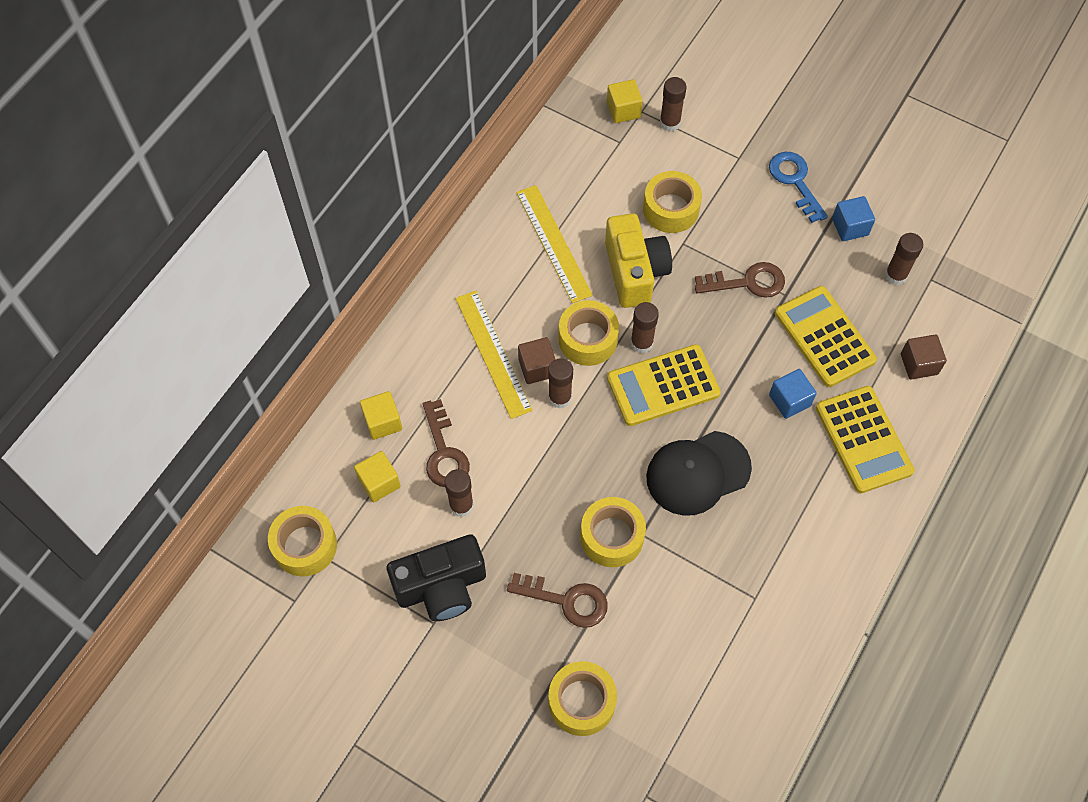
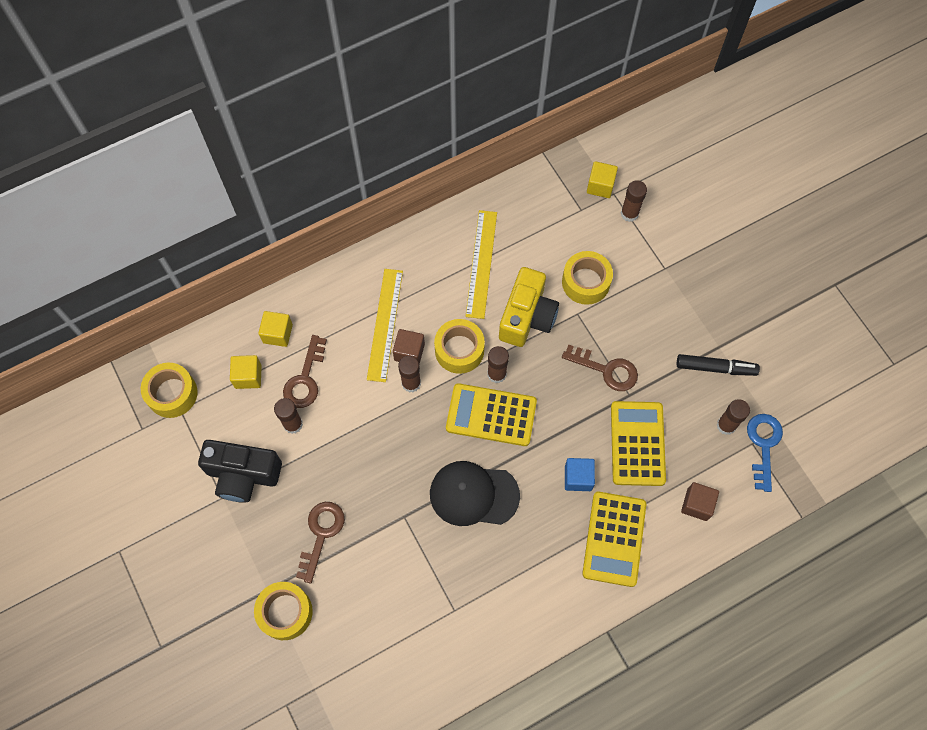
camera: 30 degrees right, 5 degrees up
(566, 600) = (321, 534): brown key -> brown key turned 120 degrees counterclockwise
(612, 536) = (382, 506): yellow tape -> none
(795, 181) = (696, 309): blue key -> blue key (763, 445)
(850, 227) = (715, 368): blue cube -> black marker

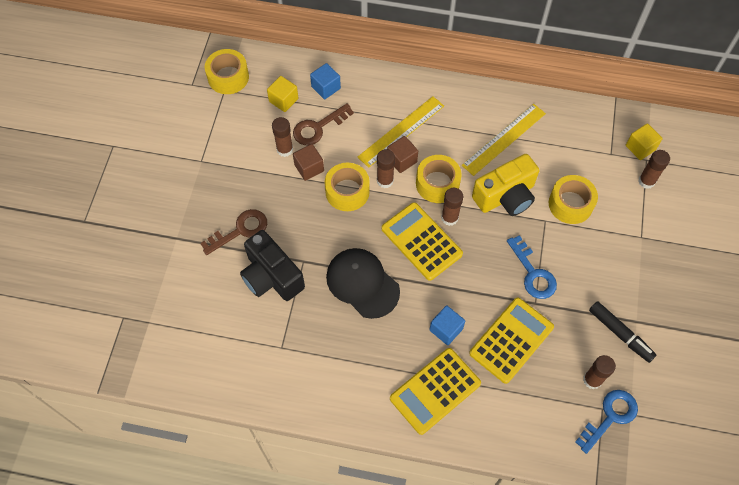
camera: 40 degrees right, 5 degrees down
(243, 475) = (226, 157): black camera -> black camera (271, 276)
(277, 333) = (326, 87): yellow cube -> blue cube
(285, 612) = (174, 260): yellow tape -> yellow tape (347, 191)
(606, 370) = (533, 273): brown key -> blue key
(697, 504) = (519, 417): brown cube -> brown cube (309, 168)

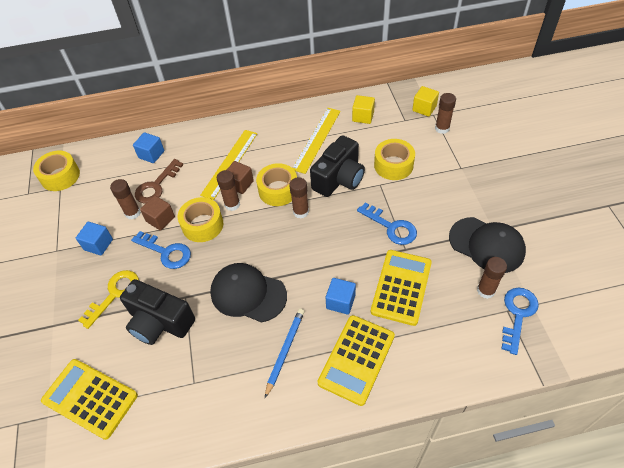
camera: 20 degrees left, 10 degrees down
(240, 230) = (114, 294): brown key -> yellow key
(241, 171) = (98, 244): none -> blue cube
(283, 100) = (117, 176): yellow cube -> yellow cube (363, 116)
(302, 206) = (166, 252): none -> blue key
(373, 354) = (285, 351): none -> blue pencil
(421, 241) = (285, 239): yellow calculator -> yellow calculator (90, 398)
(505, 196) = (339, 179): yellow camera -> black camera
(620, 334) = (487, 245): black marker -> black cap

